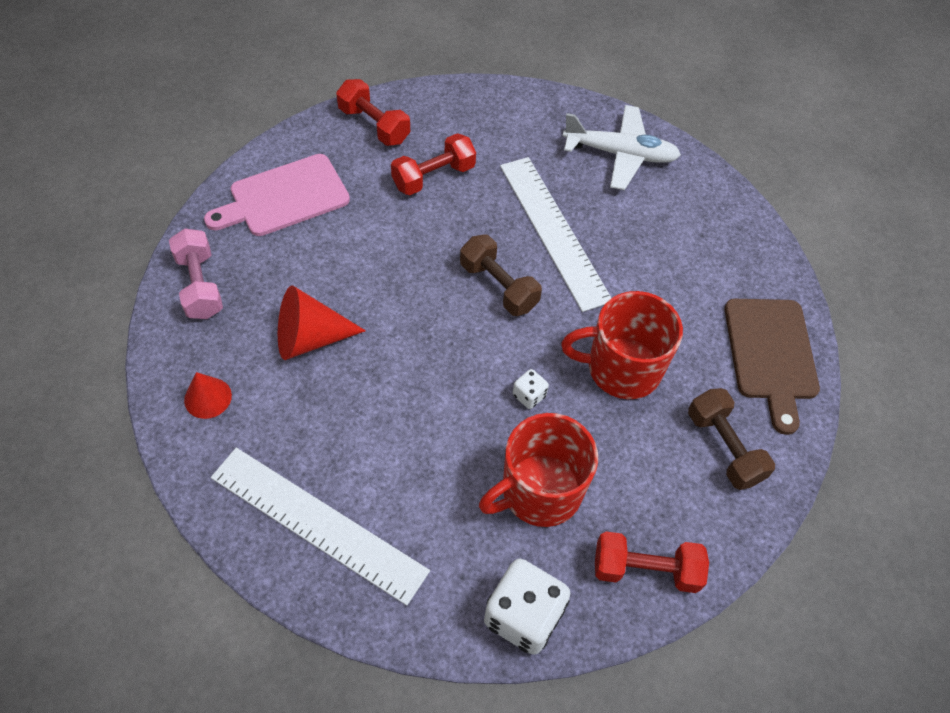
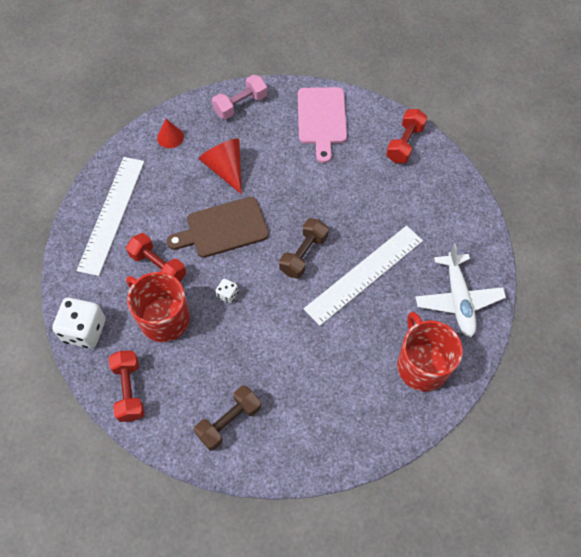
camera: 75 degrees right, 5 degrees up
(284, 197) = (321, 119): pink cutting board -> pink cutting board turned 135 degrees counterclockwise
(433, 177) = (377, 190): red dumbbell -> red dumbbell (158, 266)
(621, 368) = (267, 344): red mug -> red mug (421, 365)
(770, 354) = (316, 440): brown cutting board -> brown cutting board (223, 228)

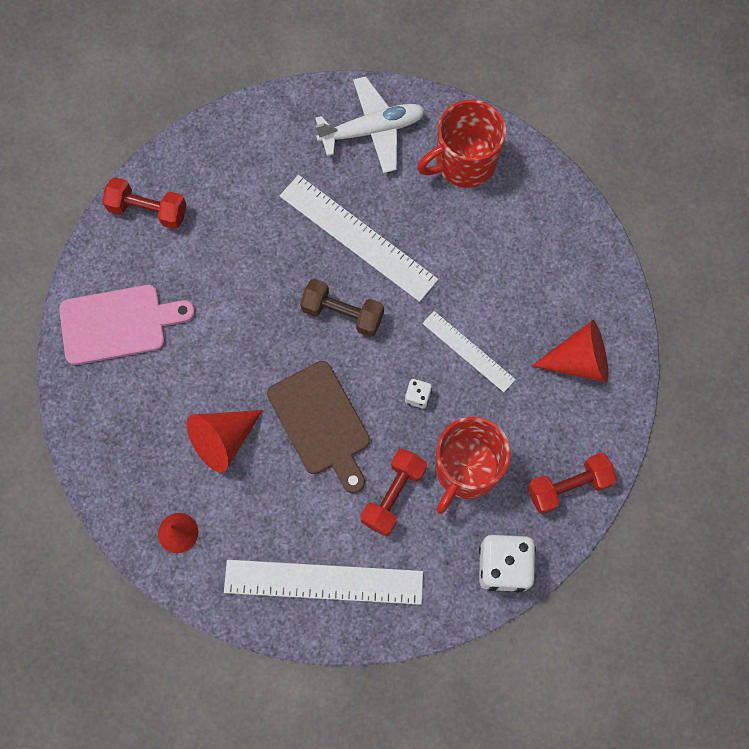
camera: 100 degrees left, 10 degrees up
(229, 421) = (579, 361): brown dumbbell -> red cone
(240, 105) = (105, 443): pink dumbbell -> none
(255, 337) = (468, 351): none -> white ruler

